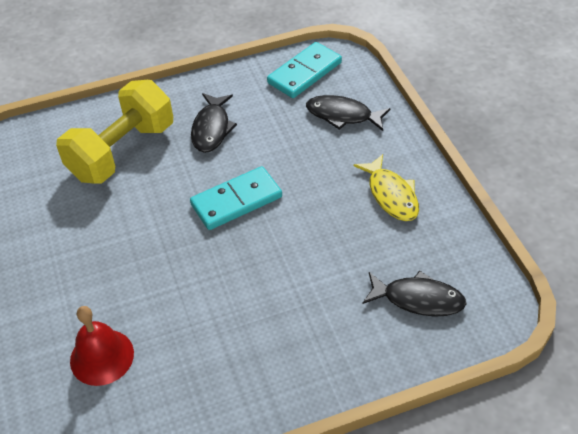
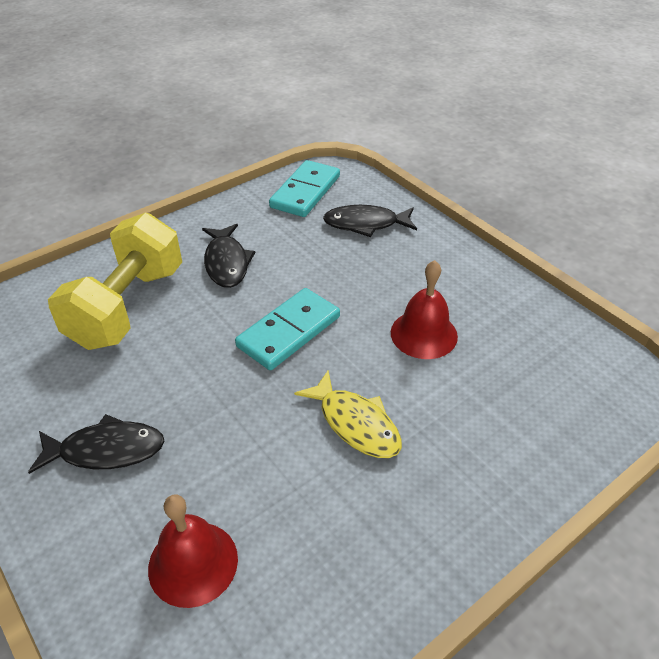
camera: 20 degrees left, 5 degrees down
(343, 227) = (424, 334): none -> red bell
(391, 195) = (457, 290): yellow fish -> yellow fish (355, 423)
(418, 299) = (544, 391): black fish -> black fish (106, 450)

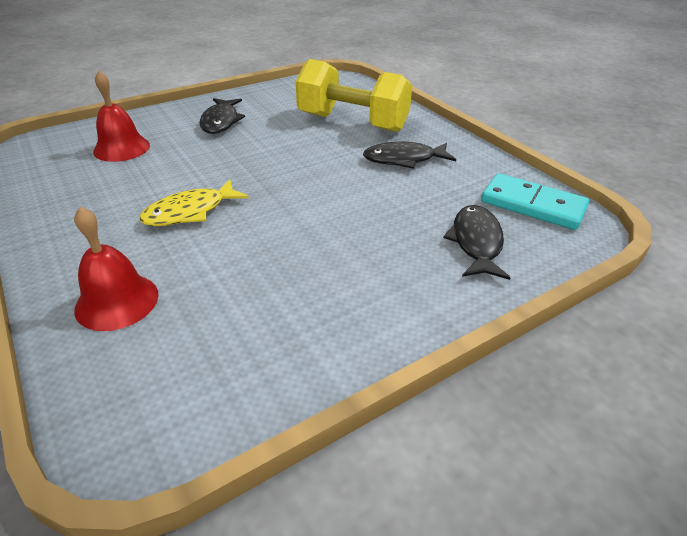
camera: 95 degrees right, 5 degrees down
(288, 331) = (307, 186): turquoise domino -> none
(424, 334) = (282, 263): red bell -> red bell (117, 301)

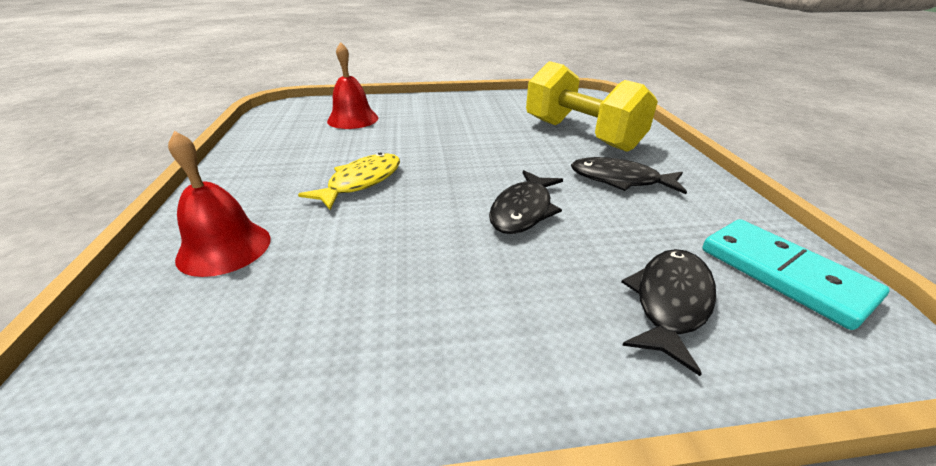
camera: 25 degrees right, 5 degrees down
(190, 212) = (361, 182): yellow fish -> yellow fish turned 135 degrees clockwise
(221, 122) = (452, 113): black fish -> black fish (523, 210)

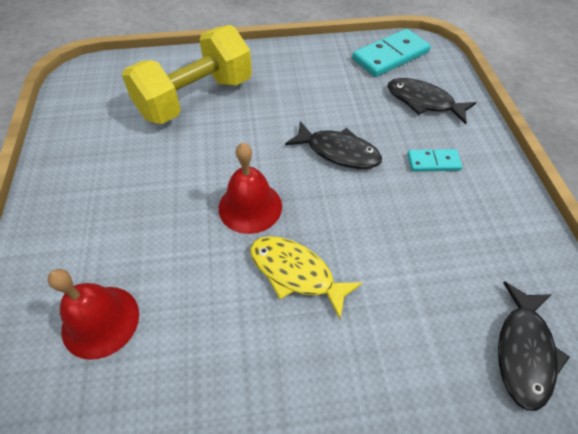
camera: 90 degrees left, 20 degrees up
(224, 248) = (425, 363): red bell -> red bell (250, 207)
(518, 294) = (433, 162): none -> turquoise domino
(620, 180) = (288, 92): black fish -> black fish (523, 351)

